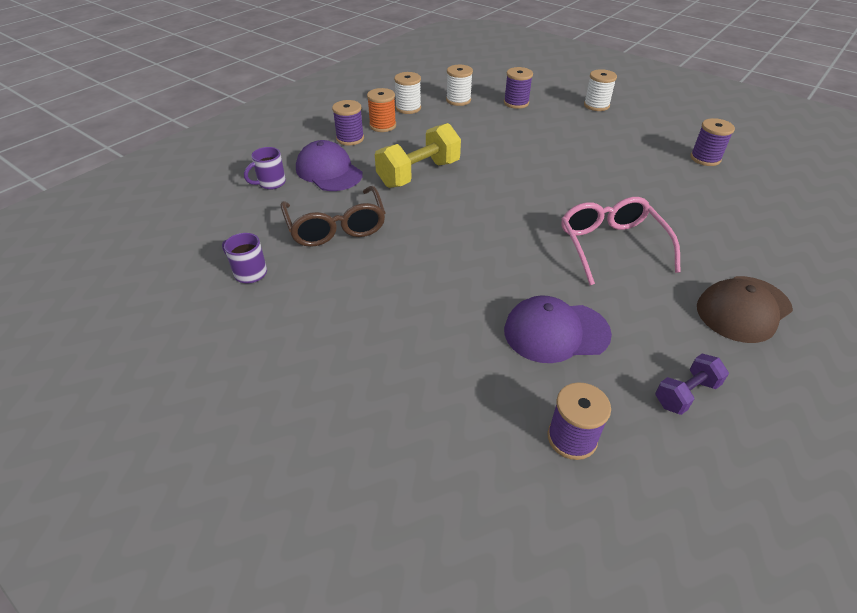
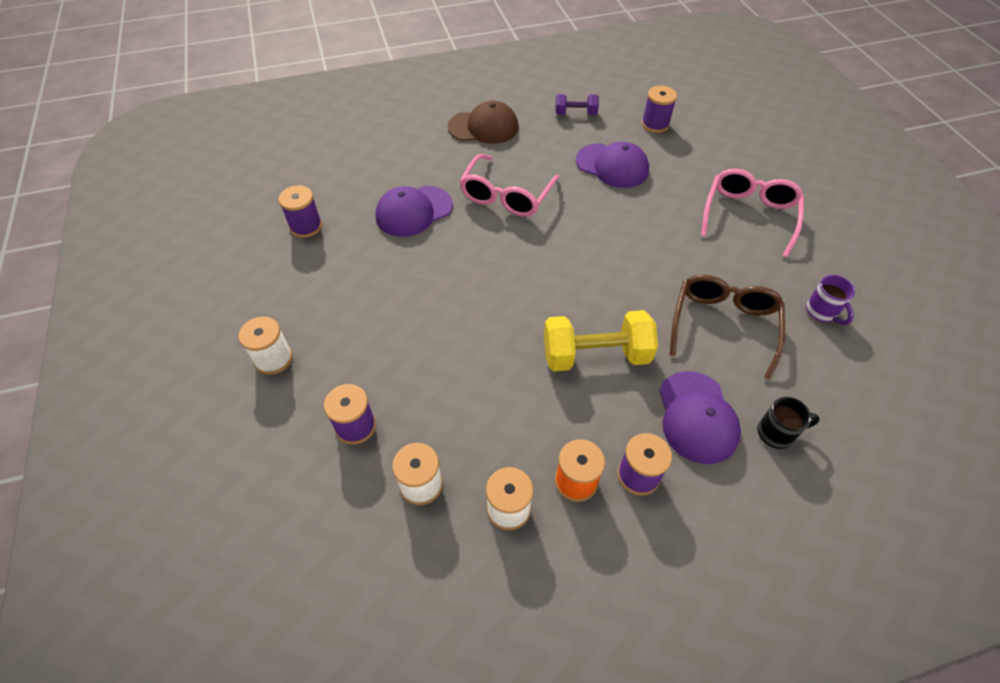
camera: 145 degrees left, 10 degrees up
(271, 183) = (776, 433): purple mug -> black mug
(358, 344) = (749, 215): none -> pink glasses
(658, 199) = (413, 211): none -> purple cap

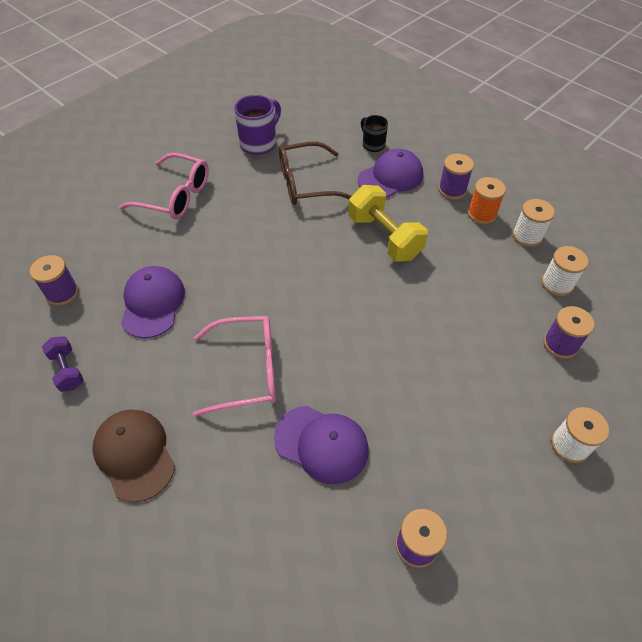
camera: 120 degrees left, 0 degrees up
(749, 215) = (176, 196): pink glasses -> pink glasses turned 150 degrees counterclockwise
(822, 312) = (259, 143): purple mug -> purple mug, size x1.60

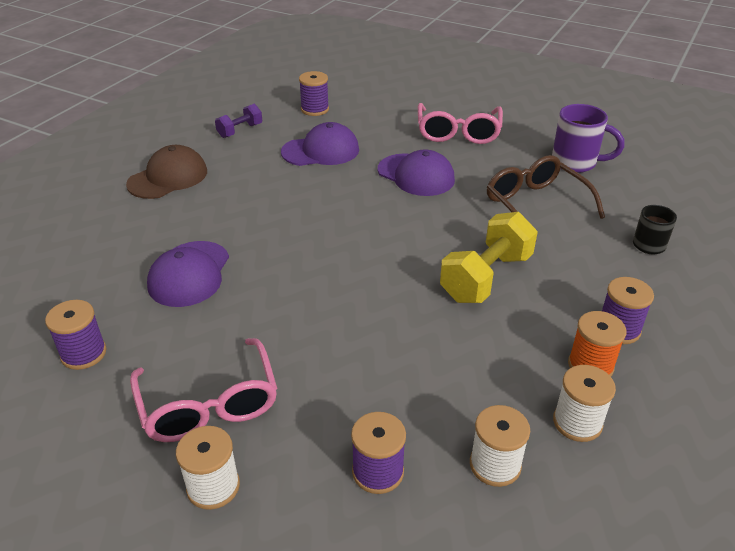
camera: 75 degrees right, 15 degrees down
(247, 370) = (262, 215): pink glasses -> pink glasses (209, 405)
(390, 177) = (598, 268): purple cap -> purple cap (416, 175)

